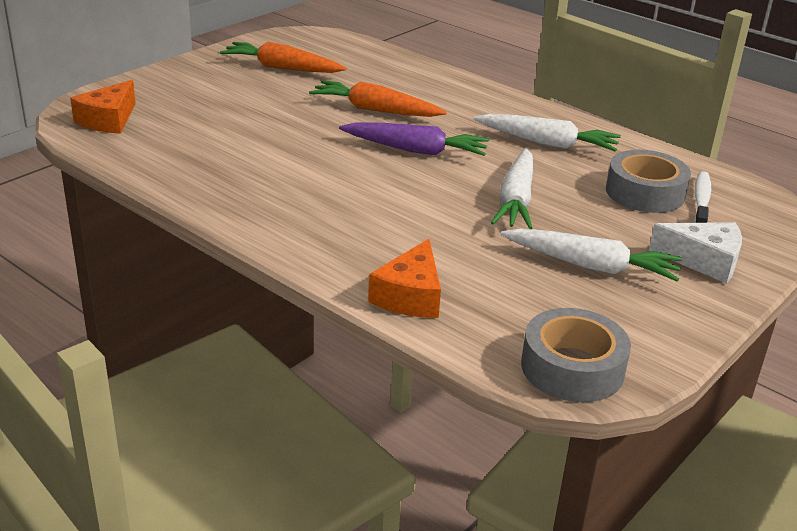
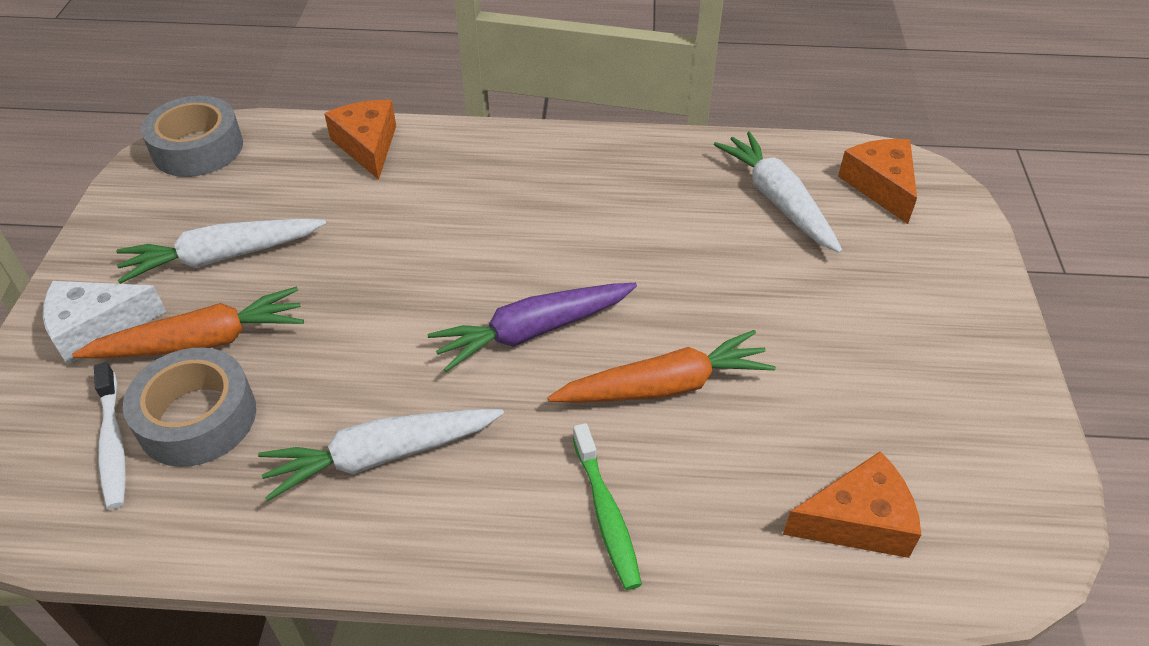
camera: 145 degrees right, 15 degrees up
(282, 68) = (898, 408): orange carrot -> orange carrot (202, 341)
(355, 58) = (857, 520): none -> orange cheese
(457, 93) = (606, 514): none -> green toothbrush
(516, 200) = (352, 310): white carrot -> white carrot (777, 200)

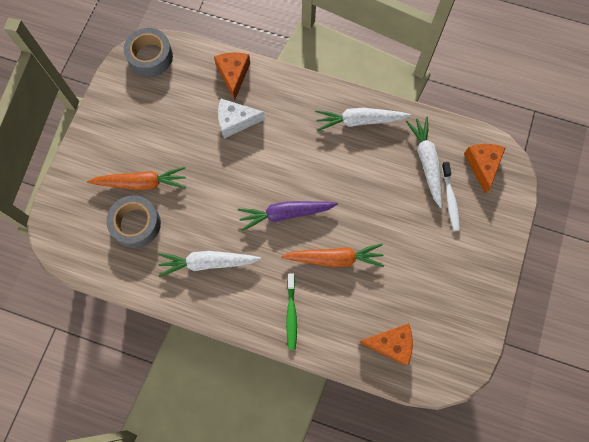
camera: 15 degrees right, 25 degrees up
(97, 328) = (97, 163): white cheese -> white cheese (235, 121)
(113, 444) = (101, 228): white toothbrush -> white toothbrush (450, 200)
(222, 257) = (155, 134): white carrot -> white carrot (359, 121)

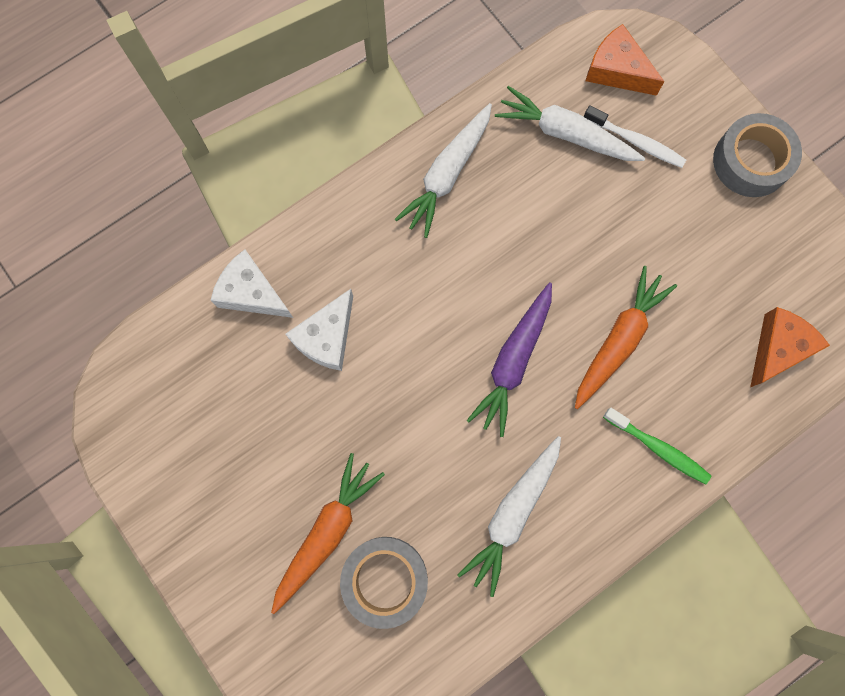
camera: 55 degrees left, 5 degrees up
(150, 56) = (131, 391): grey tape -> grey tape (751, 161)
(233, 75) = (251, 293): orange cheese -> white cheese

